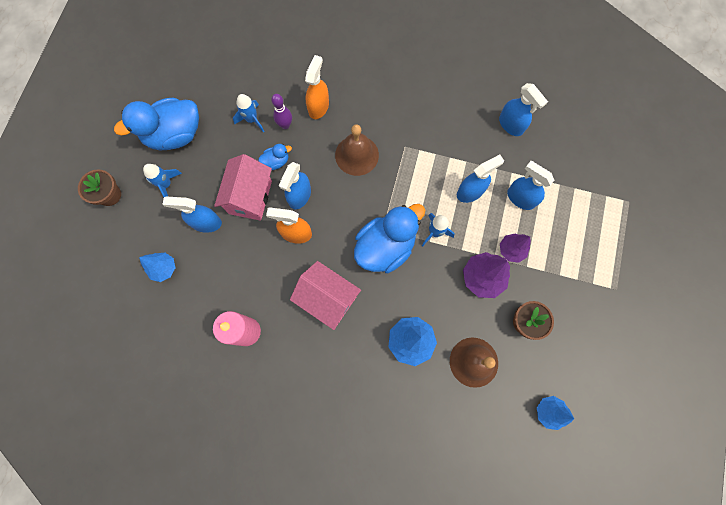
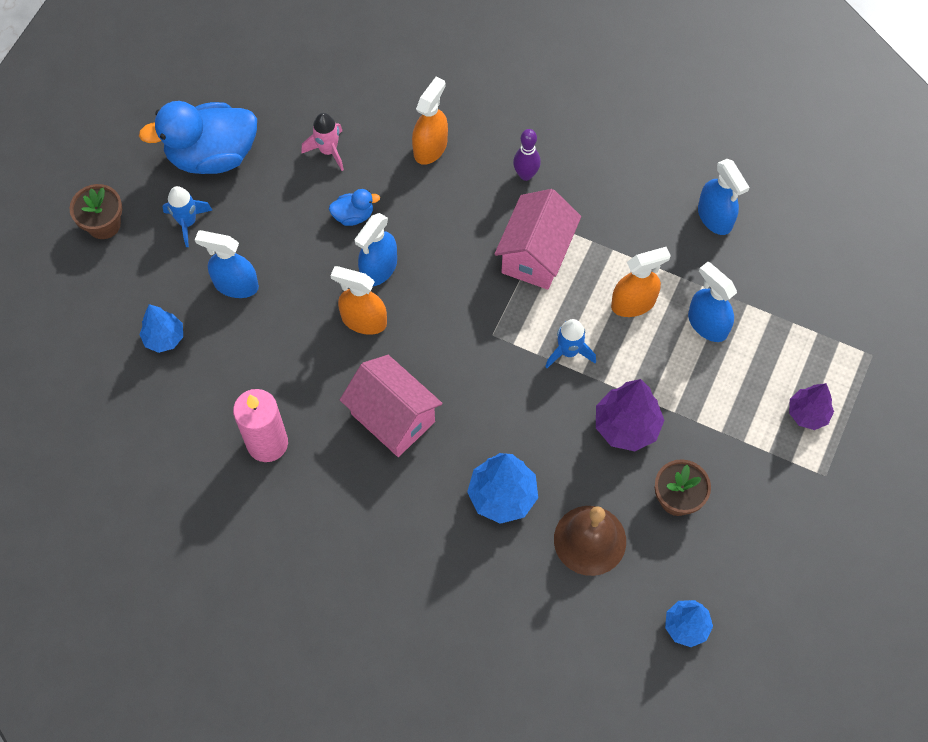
camera: 10 degrees right, 10 degrees down
(250, 197) = (306, 259): pink house -> pink house (536, 255)
(252, 120) = (328, 151): blue rocket -> pink rocket
(285, 125) = (376, 166): purple bowling pin -> purple bowling pin (525, 175)
(357, 155) = (474, 224): brown bell -> none
(385, 247) = (491, 360): blue duck -> none
(470, 192) = (633, 303): blue spray bottle -> orange spray bottle
(511, 250) = (678, 395): purple tree -> purple tree (807, 414)

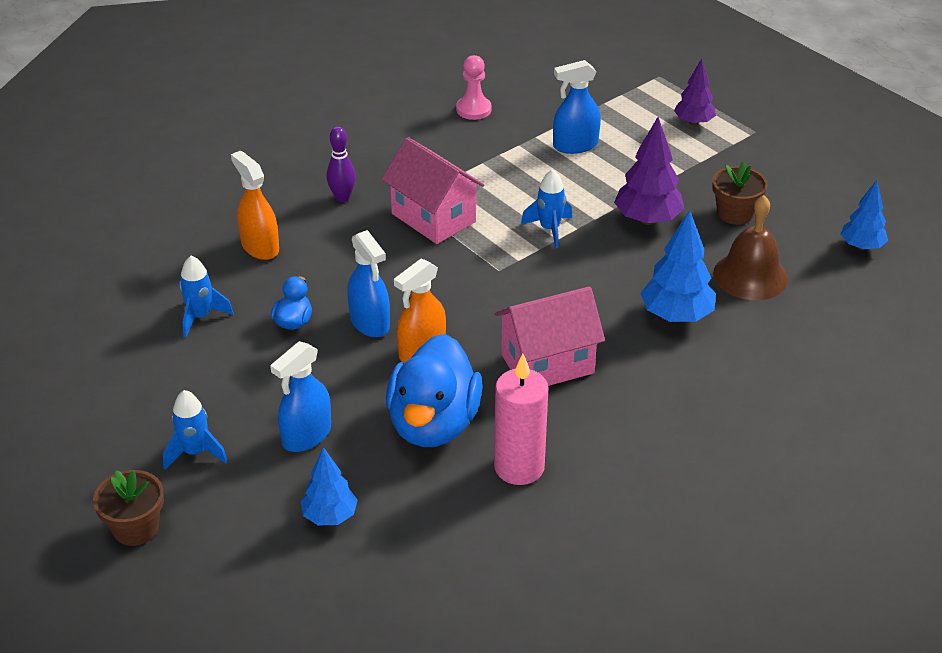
camera: 65 degrees left, 25 degrees down
(212, 155) = (126, 407): blue duck -> blue duck (433, 424)
(328, 151) = (201, 317): pink rocket -> blue rocket
(633, 303) = (526, 178): orange spray bottle -> none
(715, 217) = (473, 109): blue spray bottle -> pink pawn

